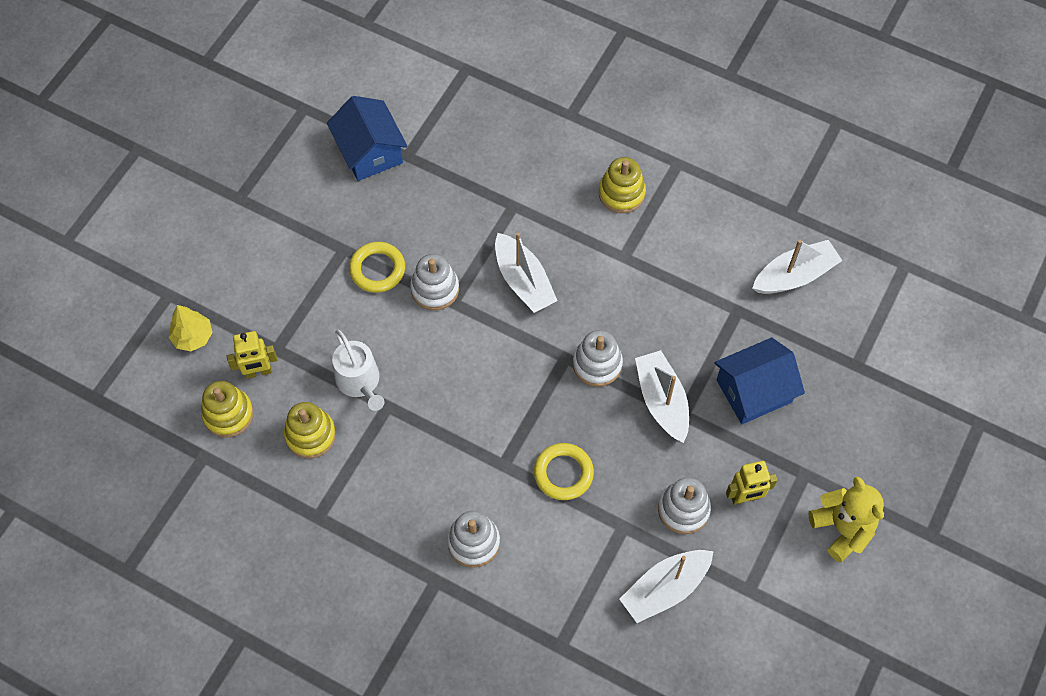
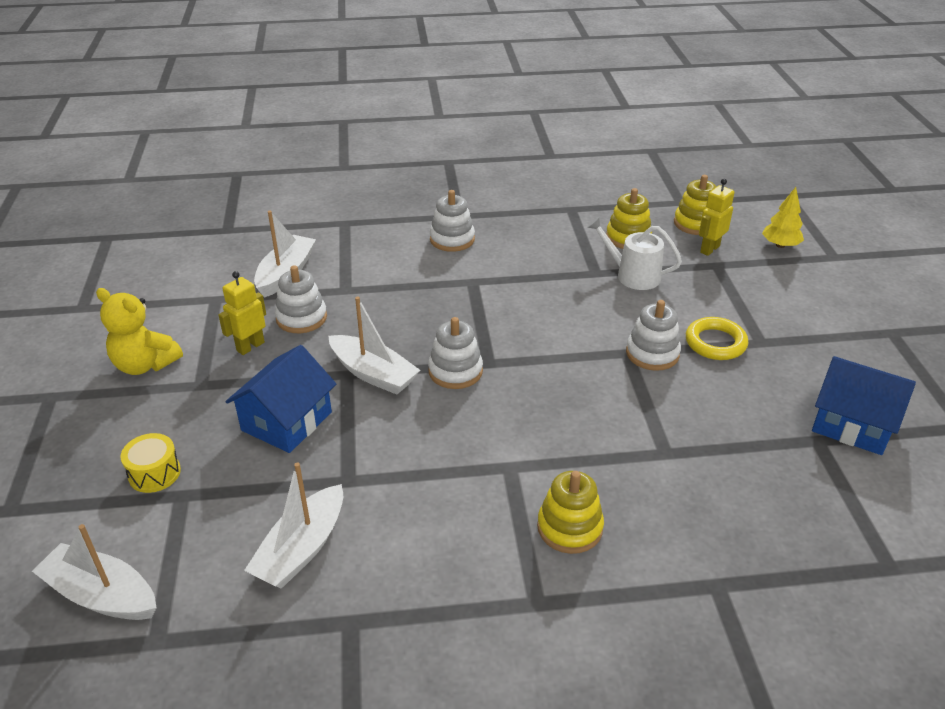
camera: 145 degrees right, 25 degrees down
(523, 281) = (584, 397): white boat -> white boat (102, 595)
(563, 473) = (420, 296): yellow ring -> none
(869, 397) = (154, 473): none -> yellow drum

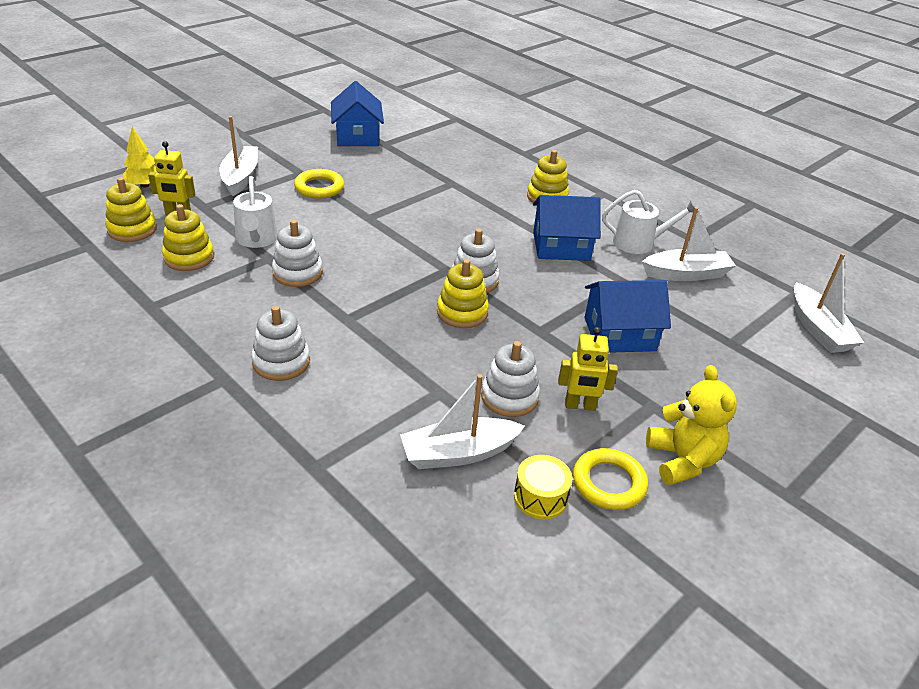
camera: 130 degrees left, 0 degrees up
(154, 473) = (740, 368): yellow drum -> yellow drum (540, 497)
(181, 320) = (608, 483): none -> yellow ring
(373, 374) = (524, 317): white boat -> white boat (240, 177)
(396, 550) = (638, 243): none -> white watering can
(418, 342) = (462, 312): none -> yellow stacking toy
(453, 470) = (561, 246): none -> blue house
(652, 353) = (358, 207): white stacking toy -> white stacking toy (297, 273)

